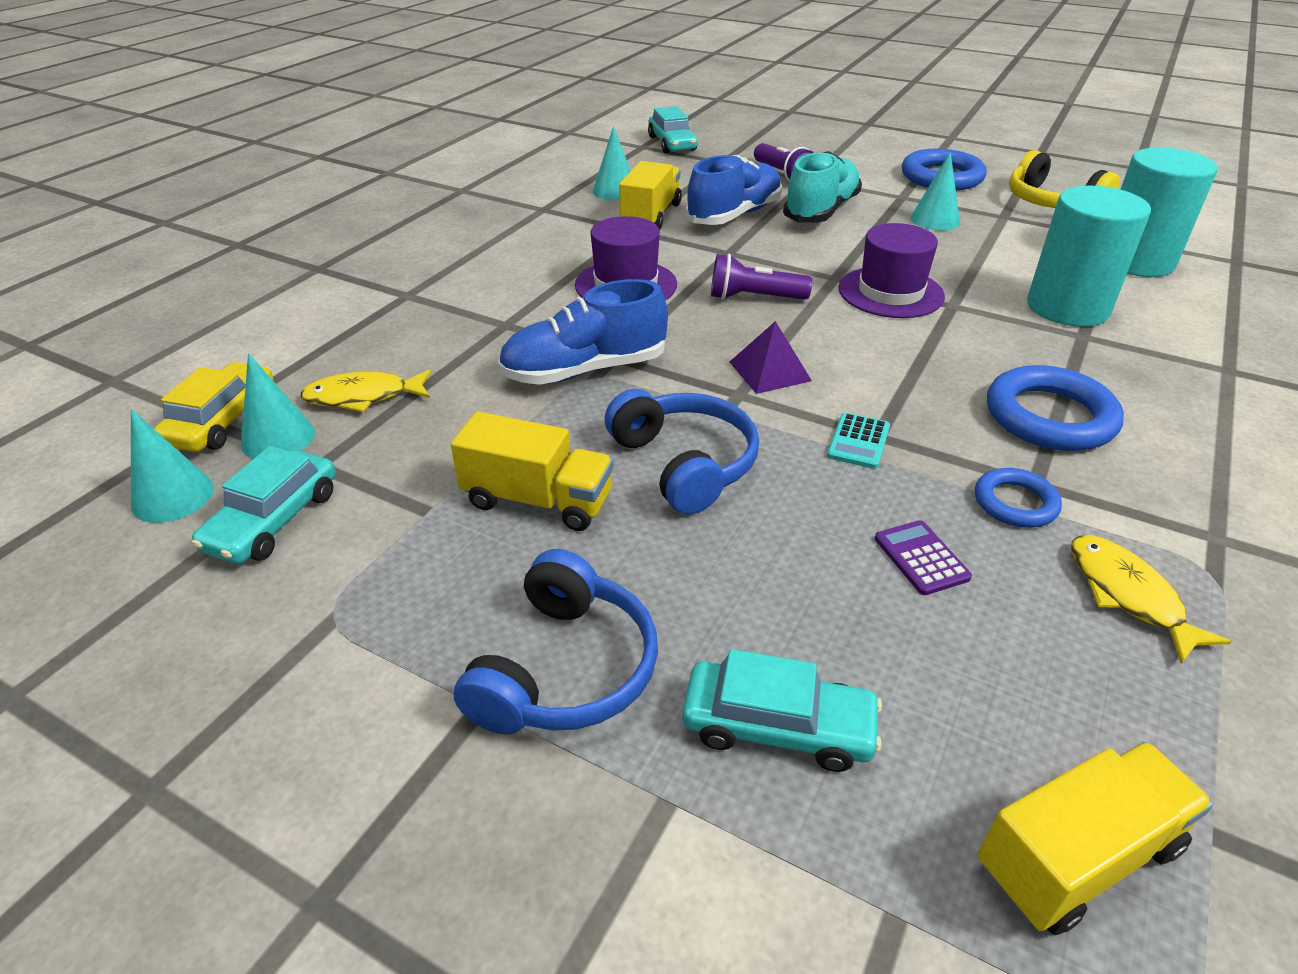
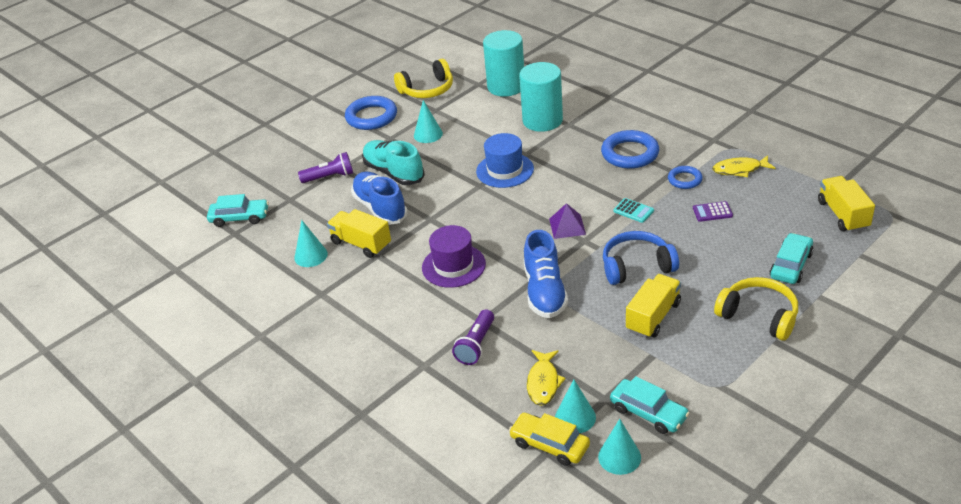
camera: 70 degrees left, 0 degrees up
(564, 669) = (758, 316): blue headphones -> yellow headphones
(754, 298) = (490, 218): purple flashlight -> purple flashlight (476, 345)
(890, 292) = (505, 170): purple hat -> blue hat

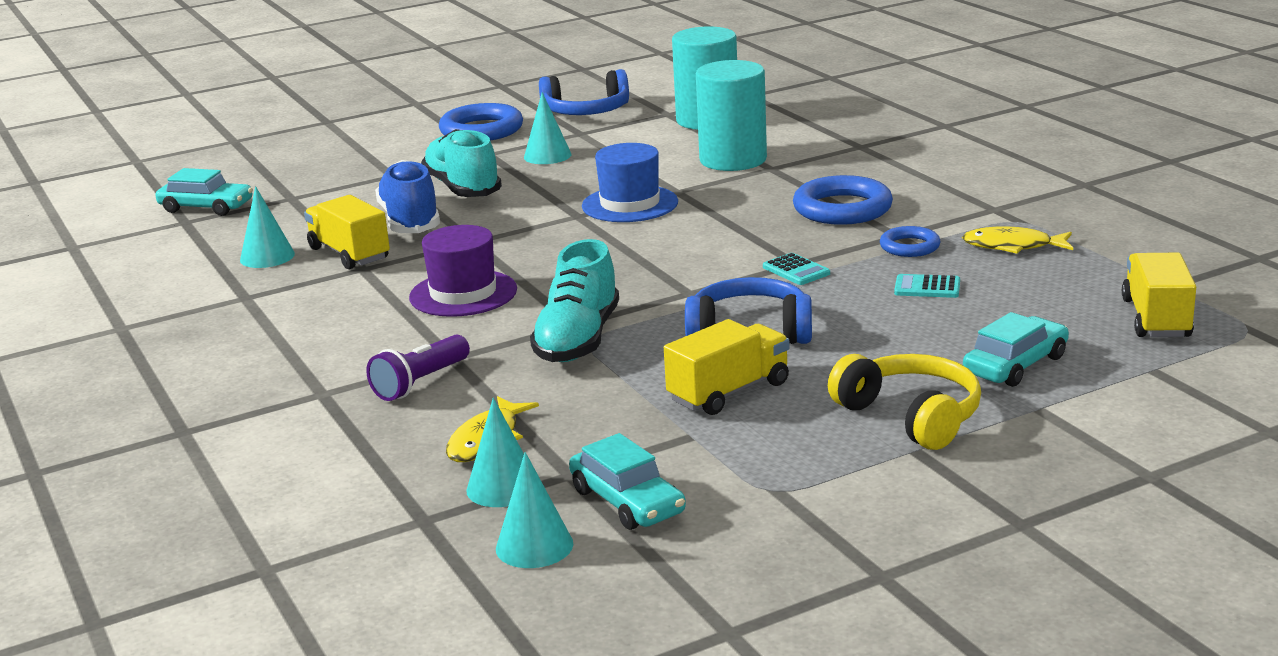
camera: 15 degrees right, 15 degrees down
(329, 177) = (367, 182): purple flashlight -> none
(427, 89) = (586, 112): yellow headphones -> blue headphones
(545, 292) = (578, 340): blue shoe -> turquoise shoe
(549, 444) = (434, 512): yellow car -> none
(567, 226) = (675, 274): purple pyramid -> none
(712, 212) = (927, 287): purple calculator -> turquoise calculator

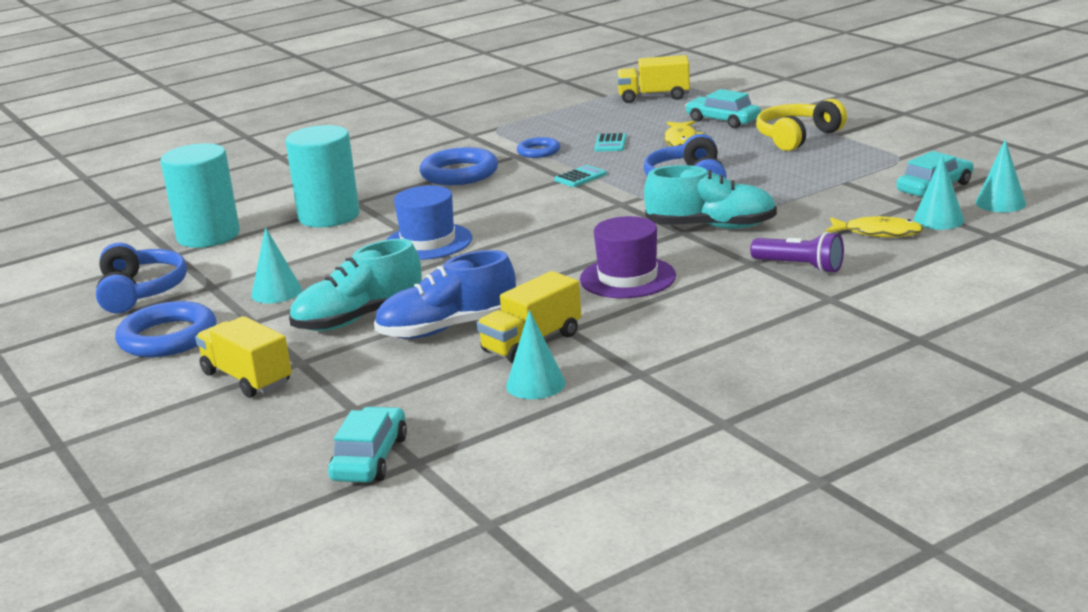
camera: 95 degrees left, 0 degrees up
(729, 392) = (781, 178): yellow truck -> yellow truck (247, 378)
(1013, 246) = (541, 128): yellow fish -> yellow fish (681, 140)

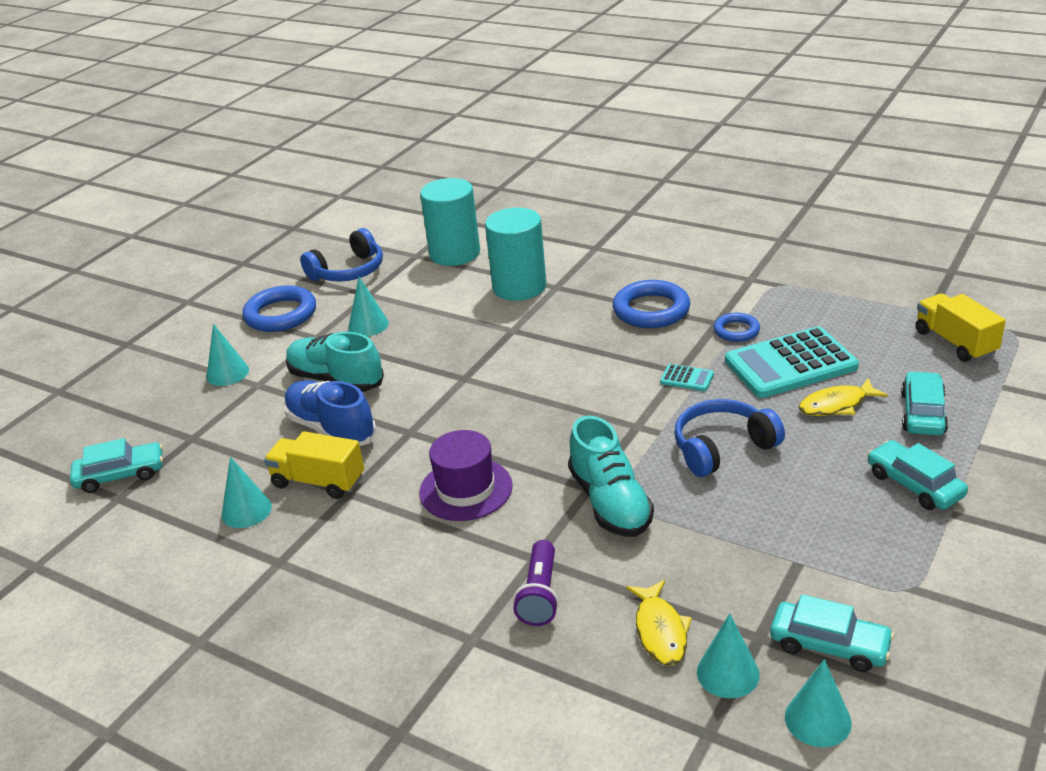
camera: 65 degrees right, 10 degrees up
(247, 378) = (227, 373): yellow truck -> turquoise cone
(428, 242) = (492, 354): blue hat -> none
(610, 143) = (790, 364): turquoise calculator -> turquoise calculator, size x2.36
(797, 137) = (914, 484): yellow headphones -> turquoise car

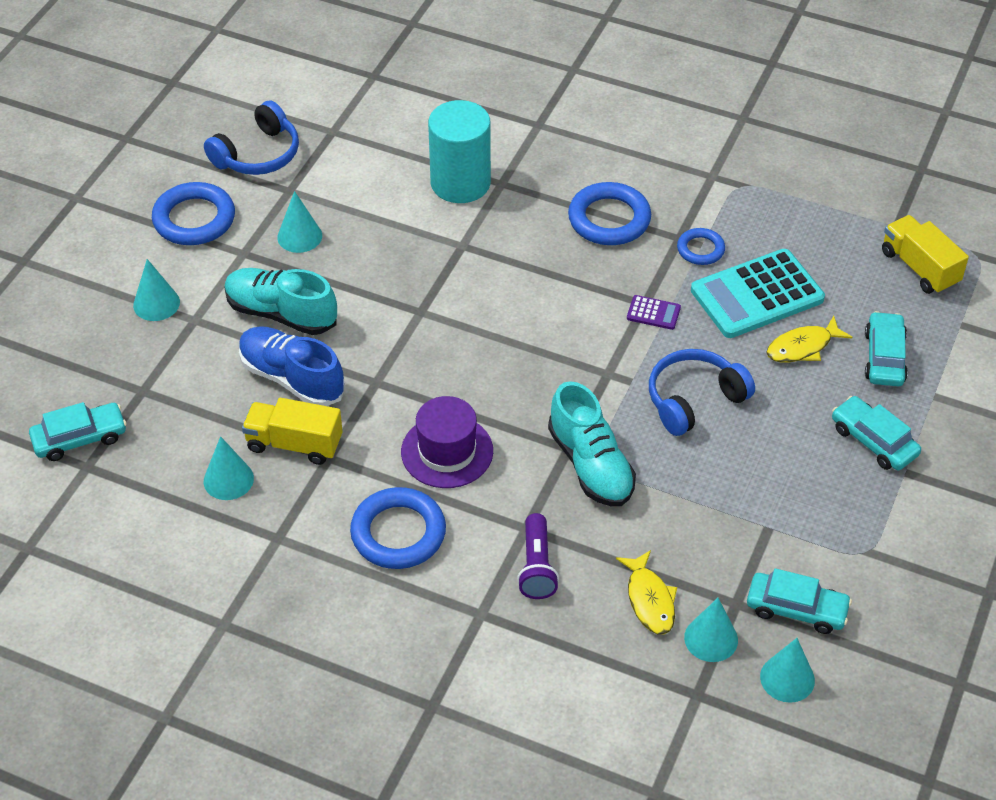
camera: 10 degrees left, 15 degrees up
(401, 560) = (398, 533): none -> blue ring
(455, 253) = (378, 130): turquoise cylinder -> none
(687, 378) = (653, 313): turquoise calculator -> purple calculator

